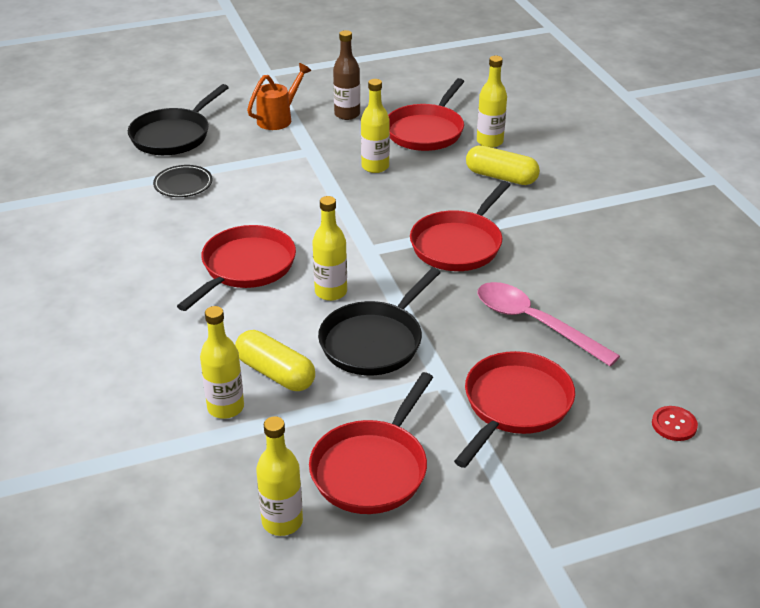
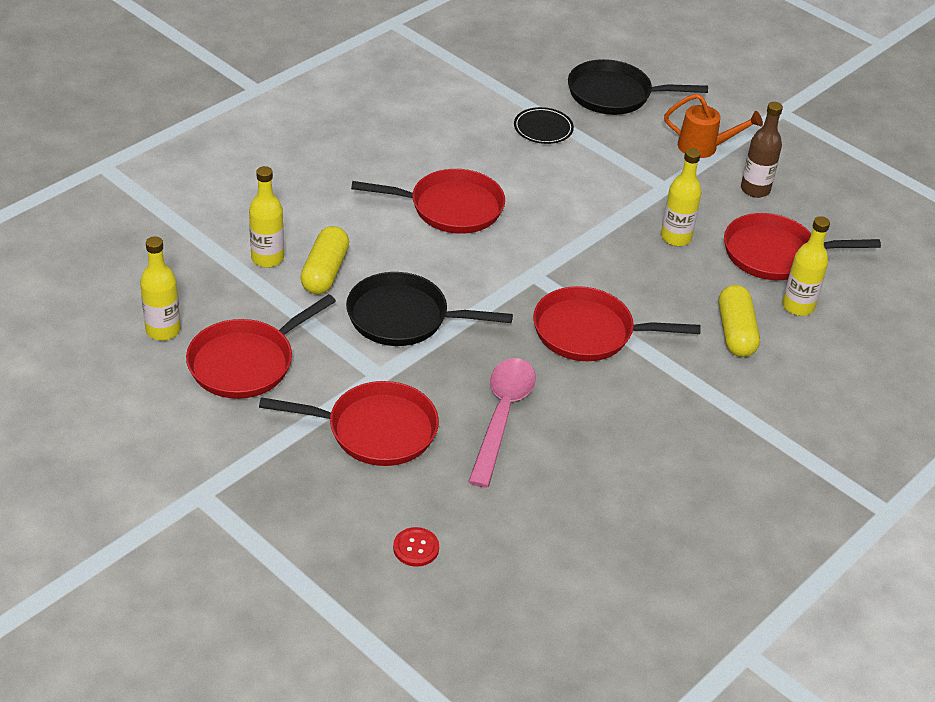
camera: 60 degrees right, 5 degrees up
(331, 292) = (453, 270): yellow bottle -> none
(372, 468) = (246, 362): red pan -> red pan turned 45 degrees counterclockwise

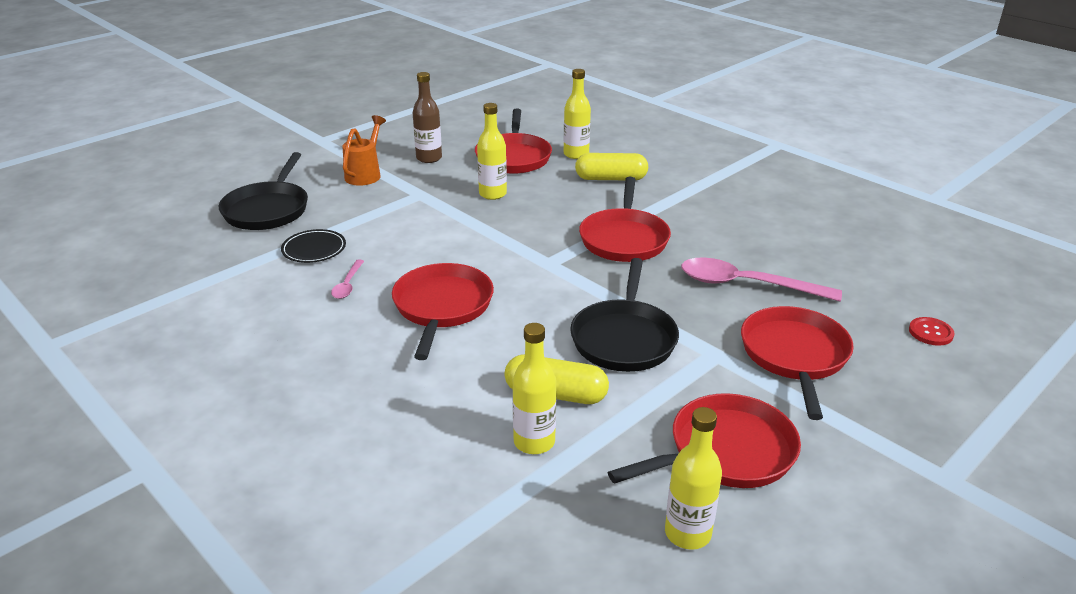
camera: 85 degrees left, 10 degrees down
(246, 362) = (725, 452): red pan -> red pan turned 75 degrees counterclockwise
(484, 153) = (348, 285): none -> pink spoon

